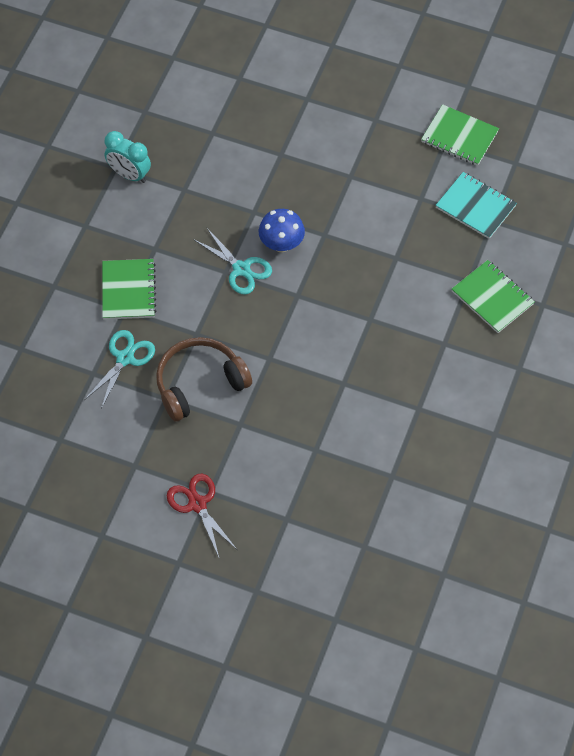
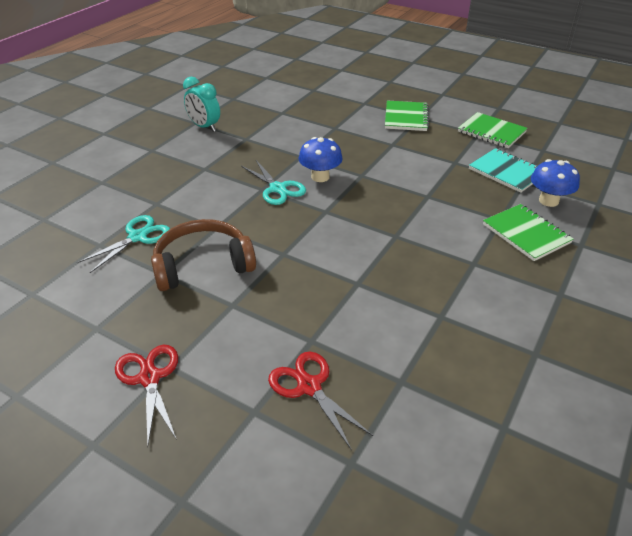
camera: 10 degrees right, 20 degrees down
(129, 290) = (167, 191): green notebook -> green notebook (406, 117)
(322, 492) = (309, 386): none -> red scissors
(516, 247) = (548, 201): none -> blue mushroom

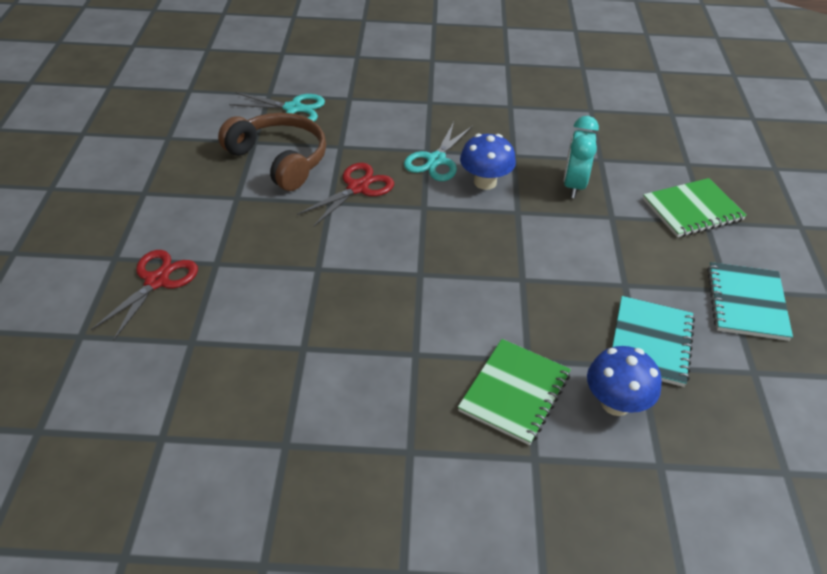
camera: 60 degrees right, 5 degrees up
(149, 378) = (126, 187): red scissors -> red scissors (357, 188)
(204, 127) = (505, 72): turquoise clock -> turquoise clock (573, 185)
(491, 132) = (746, 303): green notebook -> turquoise notebook

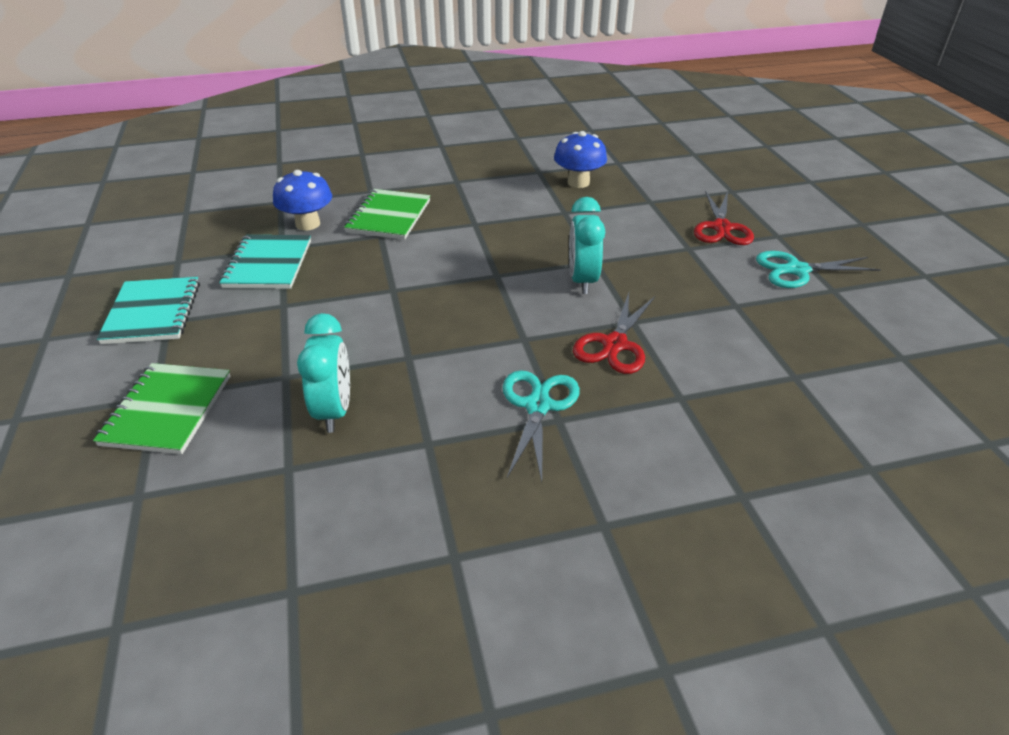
camera: 165 degrees right, 5 degrees down
(279, 159) = (737, 359): brown headphones -> none
(293, 108) = (805, 448): turquoise scissors -> turquoise scissors (797, 270)
(344, 249) = (582, 280): none -> turquoise clock
(485, 182) = (459, 388): blue mushroom -> blue mushroom (578, 182)
(692, 210) = (167, 410): green notebook -> green notebook turned 45 degrees counterclockwise

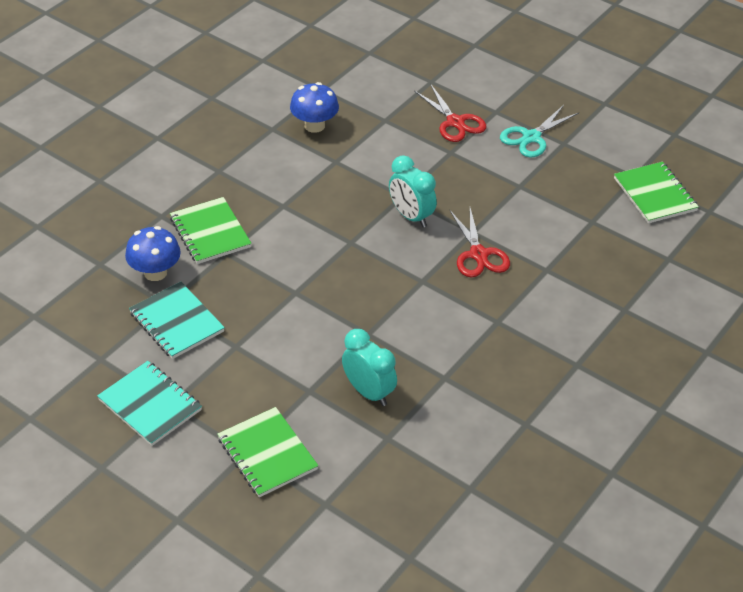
camera: 40 degrees left, 5 degrees up
(537, 406) = (478, 320): turquoise scissors -> none
(916, 388) = (655, 194): none -> green notebook

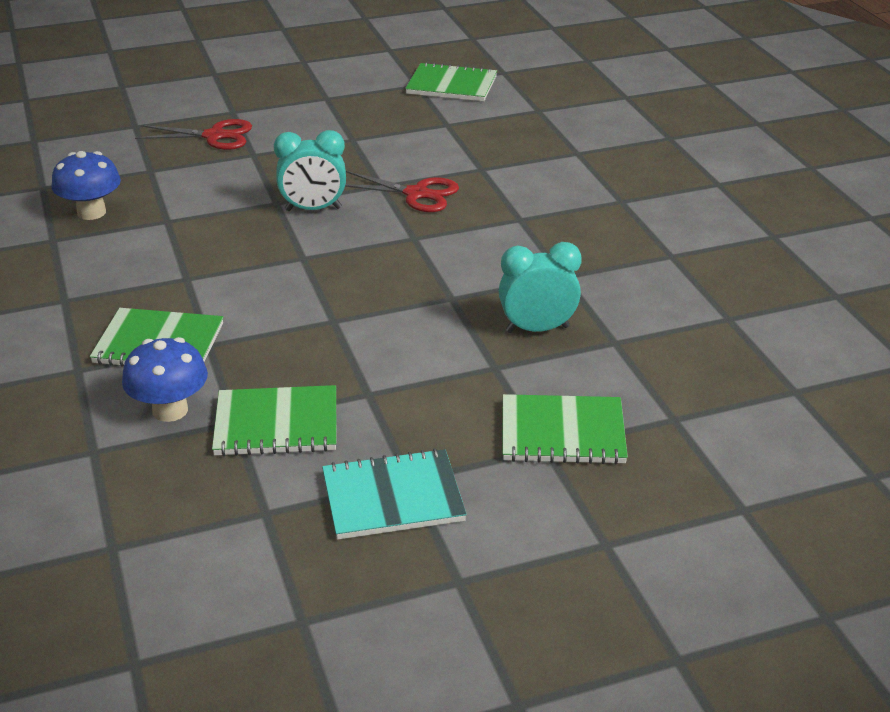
camera: 55 degrees left, 10 degrees down
(176, 322) = (276, 424): turquoise notebook -> green notebook
(531, 137) = (295, 109): turquoise scissors -> none

